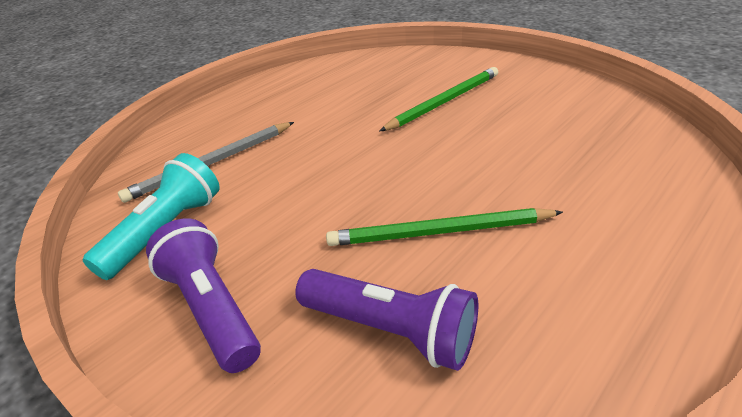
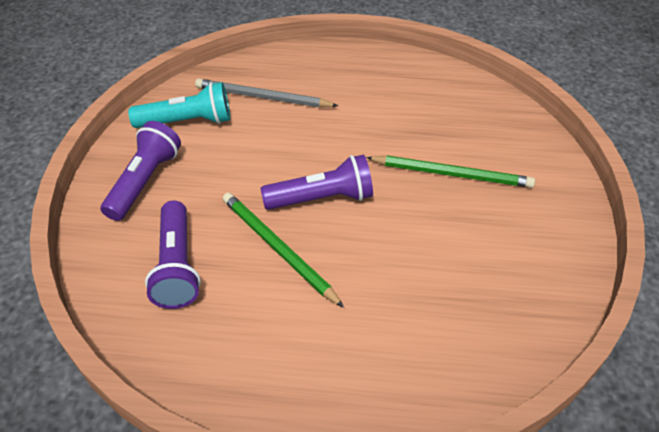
camera: 50 degrees right, 10 degrees up
(399, 177) = (322, 198): none -> purple flashlight

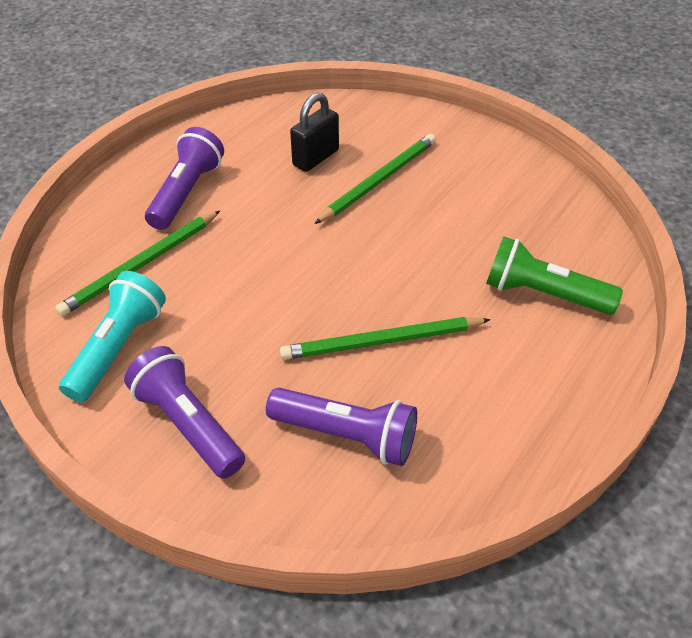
camera: 60 degrees left, 0 degrees up
(262, 97) = (141, 265): grey pencil -> green pencil
(322, 198) = (339, 280): purple flashlight -> purple flashlight (186, 192)
(408, 337) = (543, 294): none -> green flashlight
(442, 128) = (315, 158): none -> black padlock

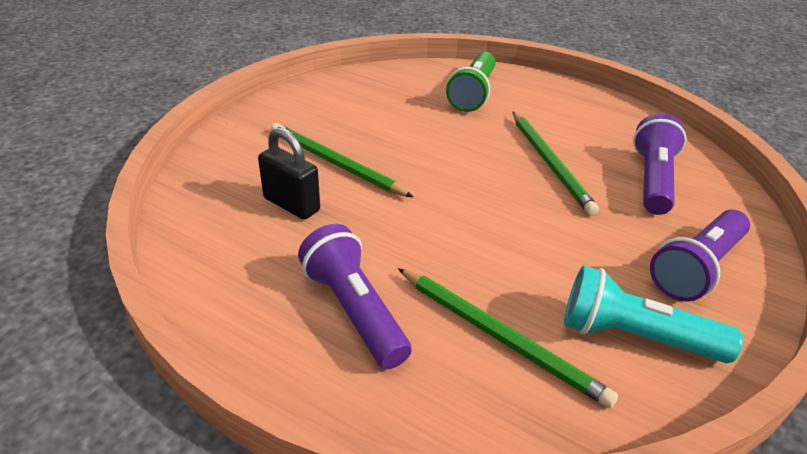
camera: 95 degrees left, 10 degrees down
(186, 192) = (354, 310): purple flashlight -> purple flashlight turned 45 degrees clockwise

